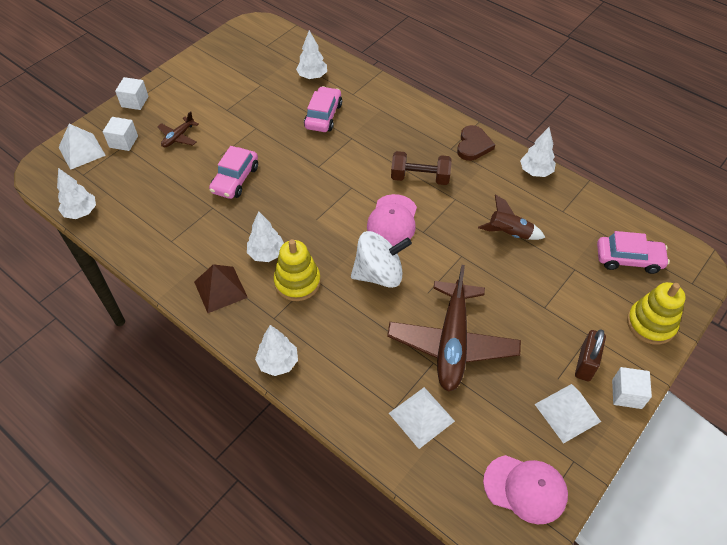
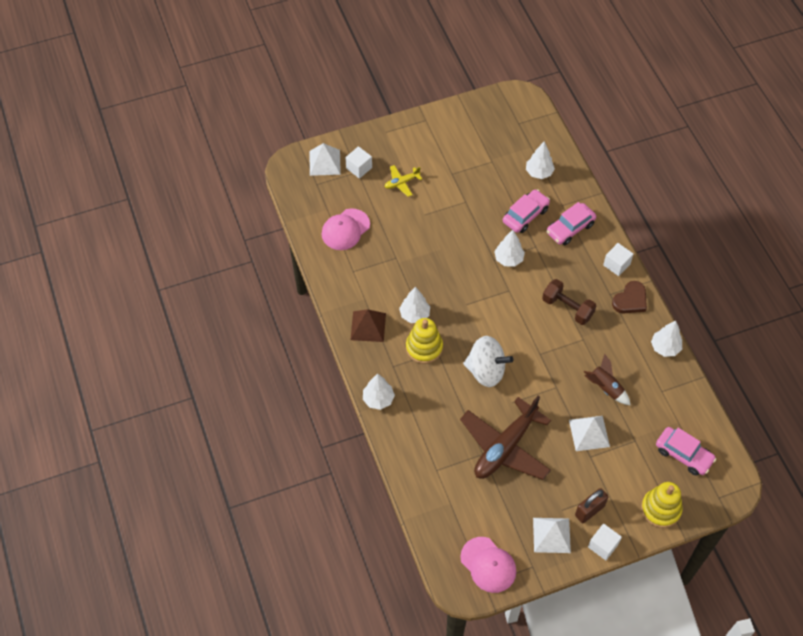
camera: 30 degrees right, 5 degrees up
(81, 212) = (301, 216): white tree -> white tree (508, 259)
(135, 101) = (384, 133): white cube -> white cube (616, 264)
(178, 137) = (401, 183): brown plane -> yellow plane
(235, 179) = (425, 241): pink car -> pink car (570, 228)
(392, 220) = (523, 333): pink cap -> pink cap (345, 229)
(421, 417) = (451, 485): white pyramid -> white pyramid (589, 433)

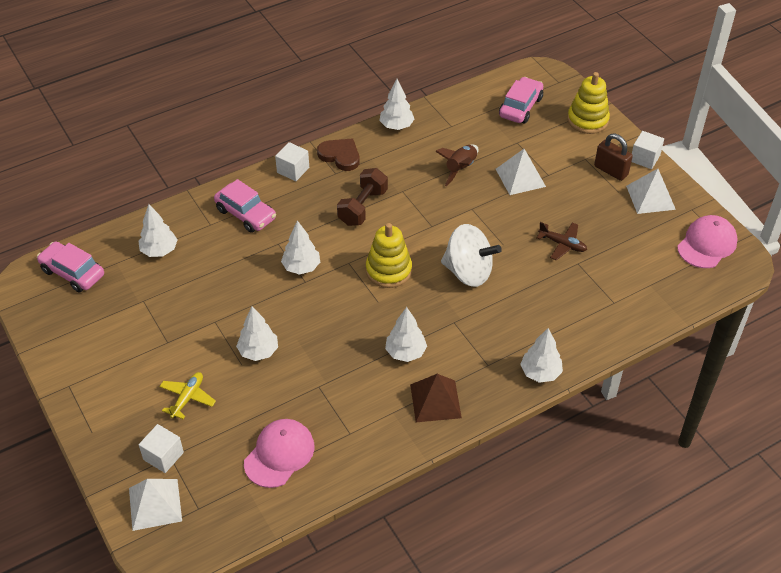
camera: 100 degrees left, 10 degrees down
(345, 229) = (279, 454): pink cap -> pink cap turned 90 degrees counterclockwise
(401, 183) = (187, 398): yellow plane -> yellow plane turned 120 degrees counterclockwise
(424, 347) = (452, 336): yellow stacking toy -> yellow stacking toy (388, 270)
(433, 225) = (258, 351): none -> white tree
(486, 371) = (468, 272): white spinning top -> white spinning top turned 105 degrees clockwise
(505, 447) = (562, 244): brown plane -> brown plane, size x0.45
(525, 215) = (230, 258): pink car -> pink car (72, 273)

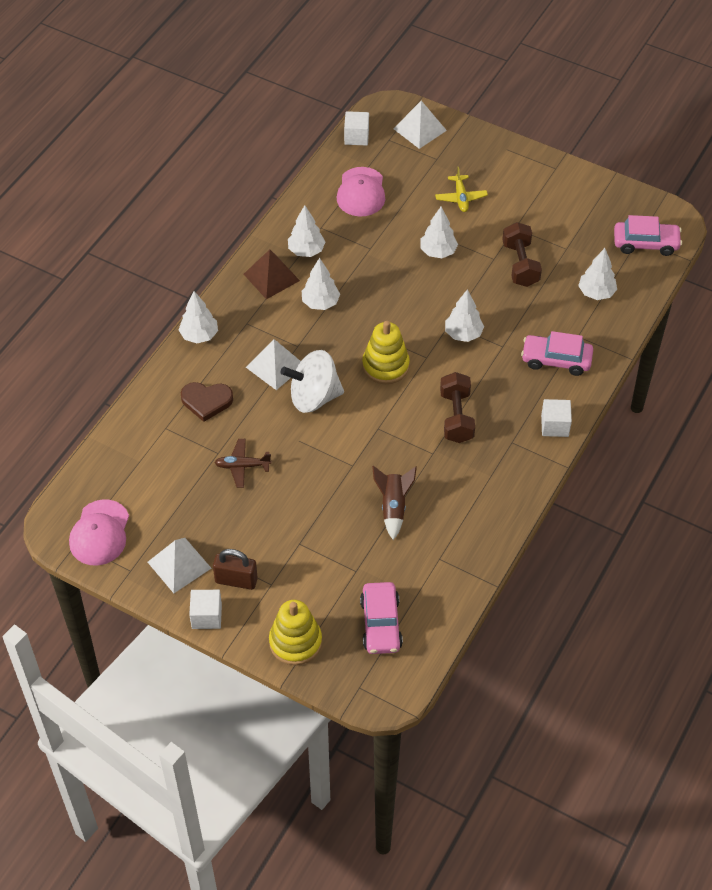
camera: 150 degrees right, 5 degrees up
(163, 456) = (442, 157): white cube -> white cube (356, 137)
(197, 304) = (520, 264): none -> brown dumbbell
(340, 156) = (523, 464): brown heart -> brown heart (206, 401)
(396, 126) = (496, 529): white tree -> white tree (306, 250)
(520, 177) = (326, 525): white pyramid -> white pyramid (275, 366)

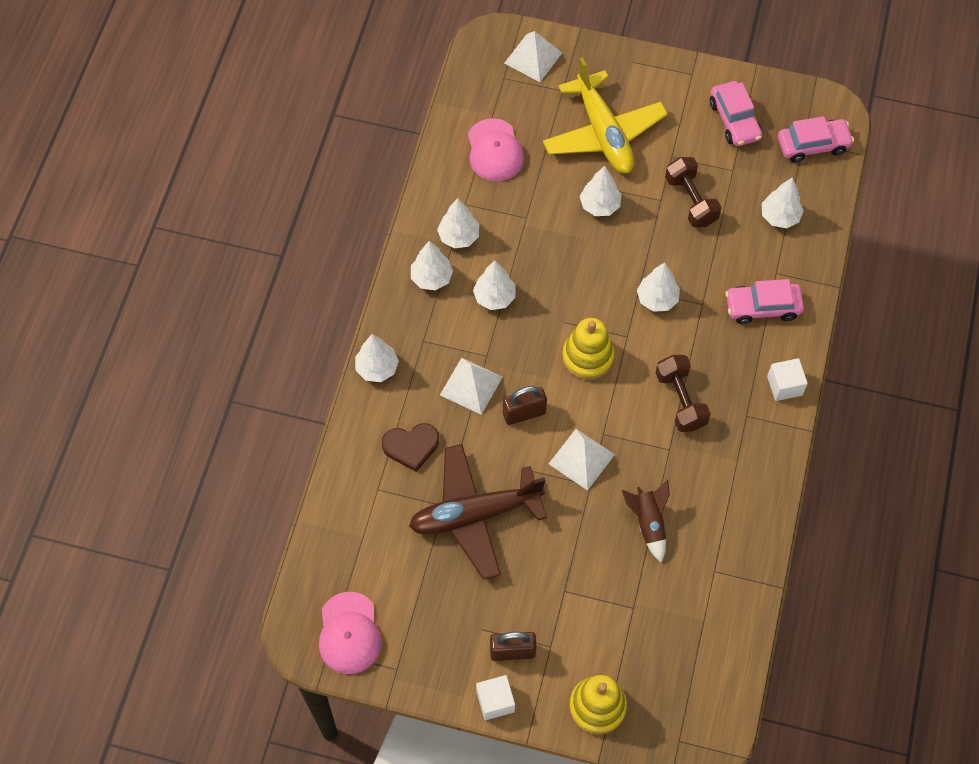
camera: 15 degrees left, 10 degrees up
(179, 565) = (446, 649): white pyramid -> white pyramid (581, 459)
(242, 466) = (475, 515): brown plane -> brown plane, size x2.23
(271, 277) = (431, 278): brown pyramid -> white tree
(314, 397) = (524, 413): white spinning top -> brown padlock
(356, 137) = (467, 82): white cube -> none
(381, 624) = (678, 662): pink car -> pink car (734, 120)
(461, 198) = (603, 133): yellow plane -> yellow plane, size x2.23

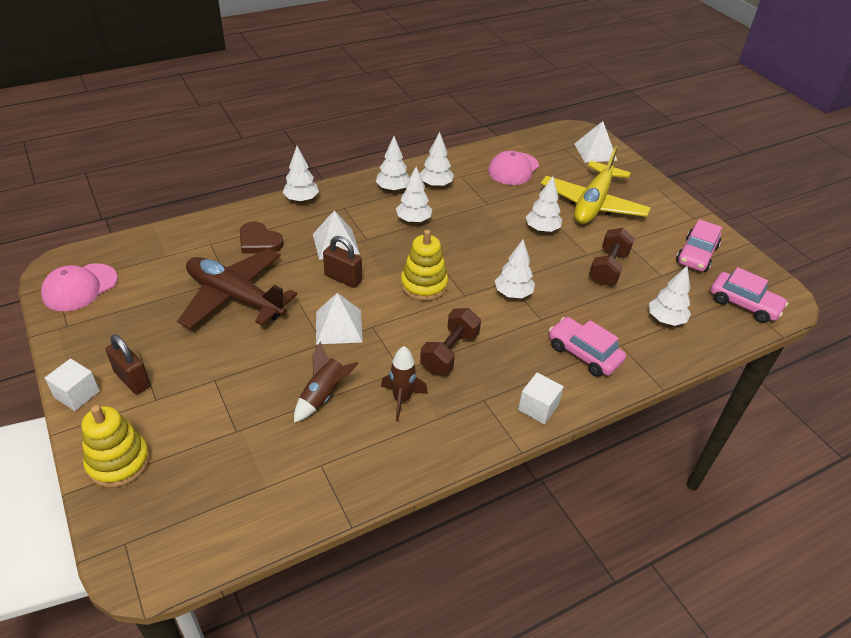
camera: 45 degrees right, 20 degrees down
(699, 471) = (401, 399): none -> brown rocket

